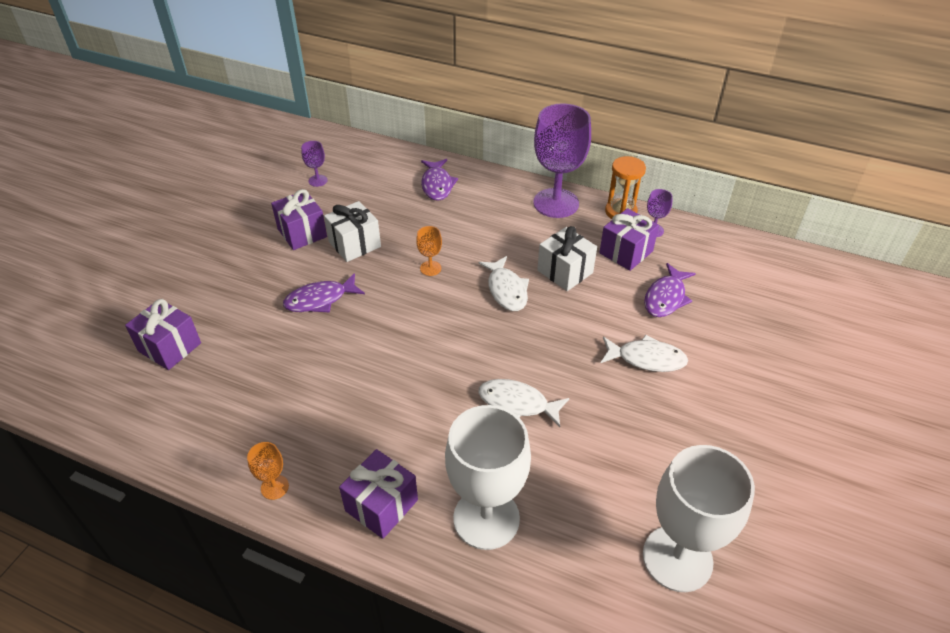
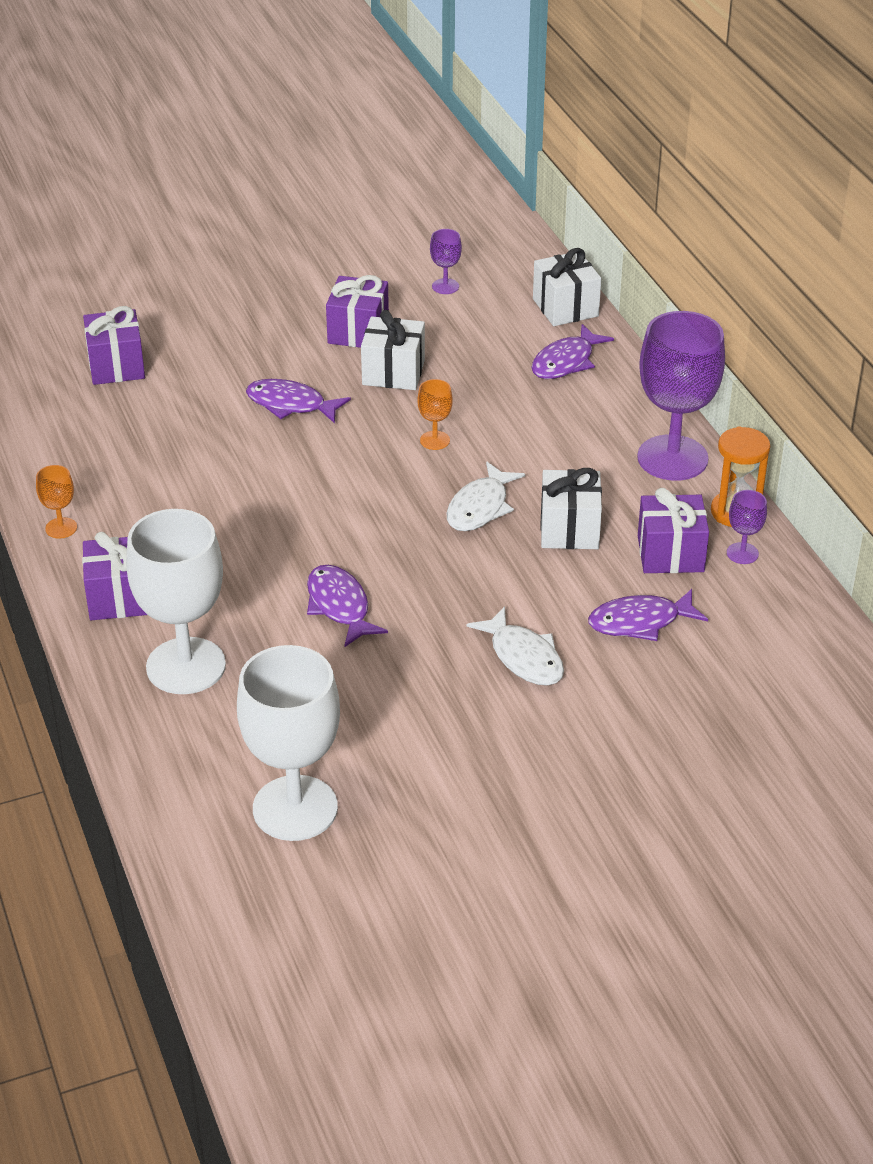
camera: 45 degrees right, 5 degrees down
(397, 157) = (565, 307): none -> white gift
(517, 404) = (339, 606): white fish -> purple fish

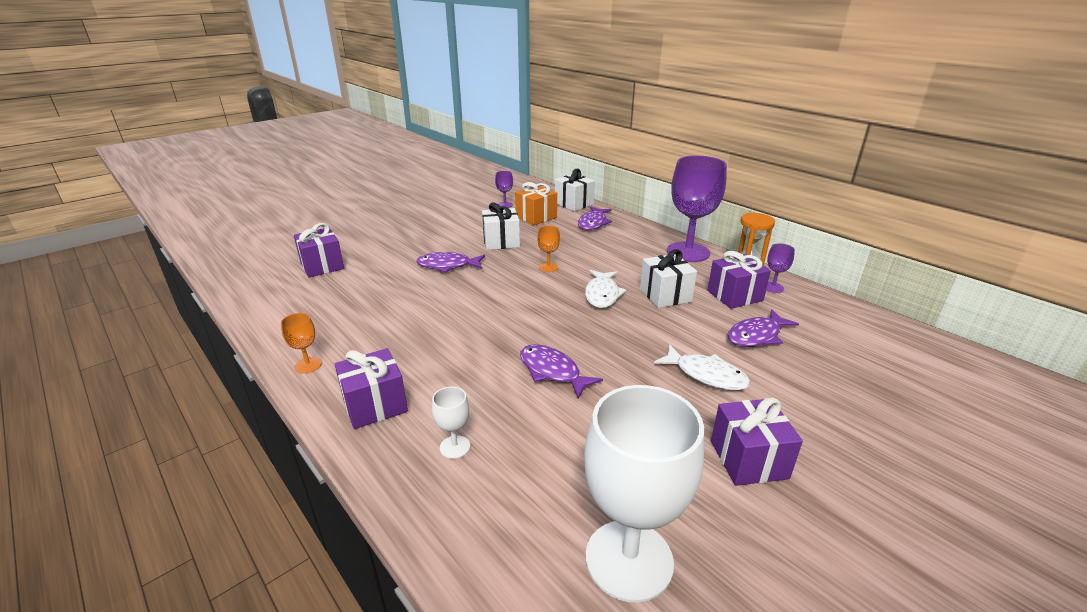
camera: 20 degrees left, 10 degrees down
(186, 666) = (455, 447): white goblet -> white goblet, size x0.43
(358, 331) = (468, 228): purple gift -> purple gift (748, 459)
(480, 328) = (536, 217): none -> orange gift

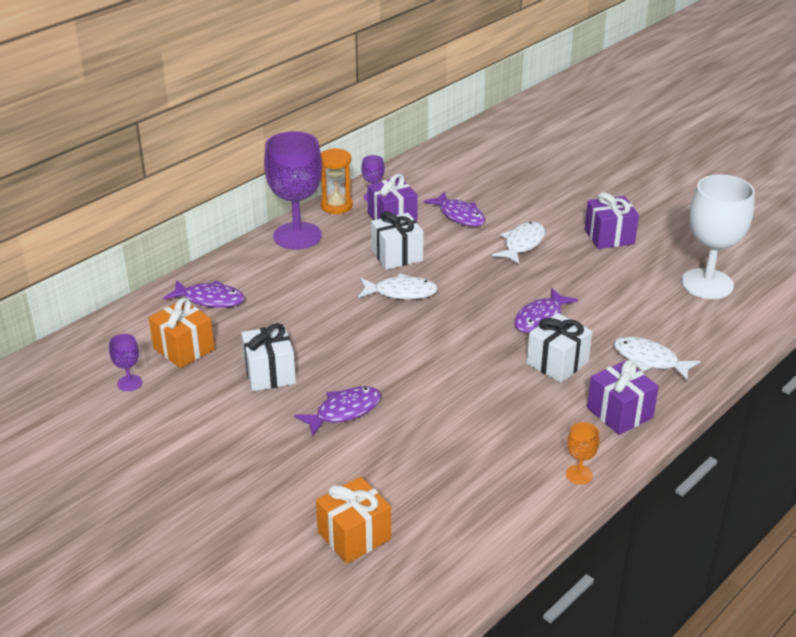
camera: 95 degrees left, 5 degrees up
(322, 266) = (354, 536): purple gift -> orange gift
(448, 266) = (344, 411): purple fish -> purple fish turned 120 degrees counterclockwise
(455, 447) = (649, 360): white goblet -> white fish
(548, 267) = (342, 330): orange goblet -> none
(574, 204) = (135, 317): white gift -> white gift (557, 363)

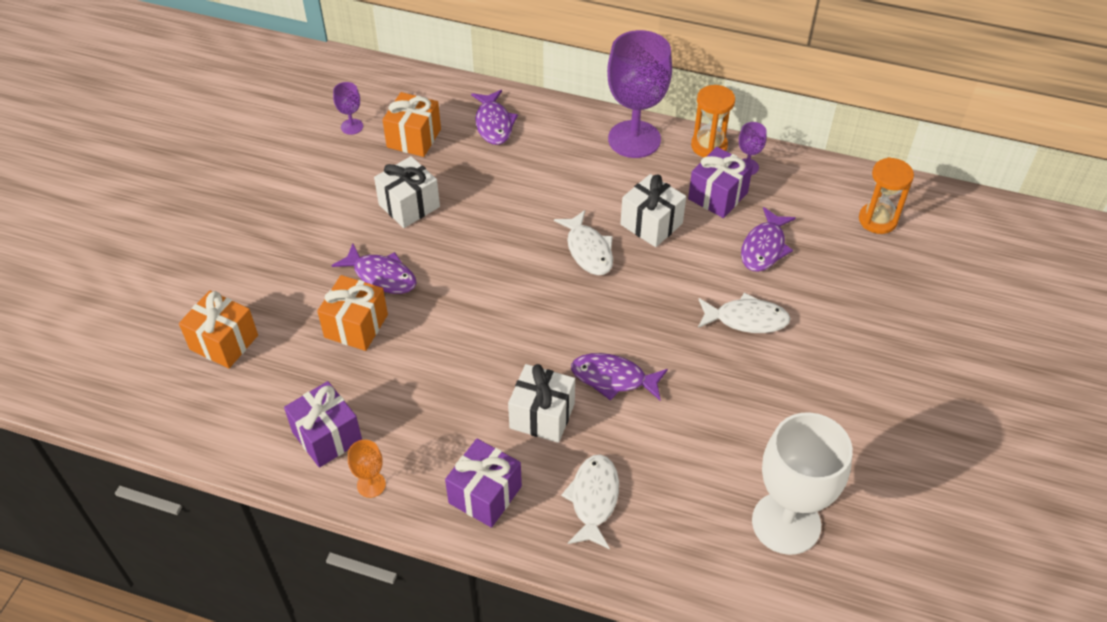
camera: 65 degrees right, 15 degrees up
(394, 441) = (356, 326): none -> orange gift
(468, 165) = (877, 220): none -> orange hourglass
(609, 236) = (821, 396): purple gift -> purple gift (327, 436)

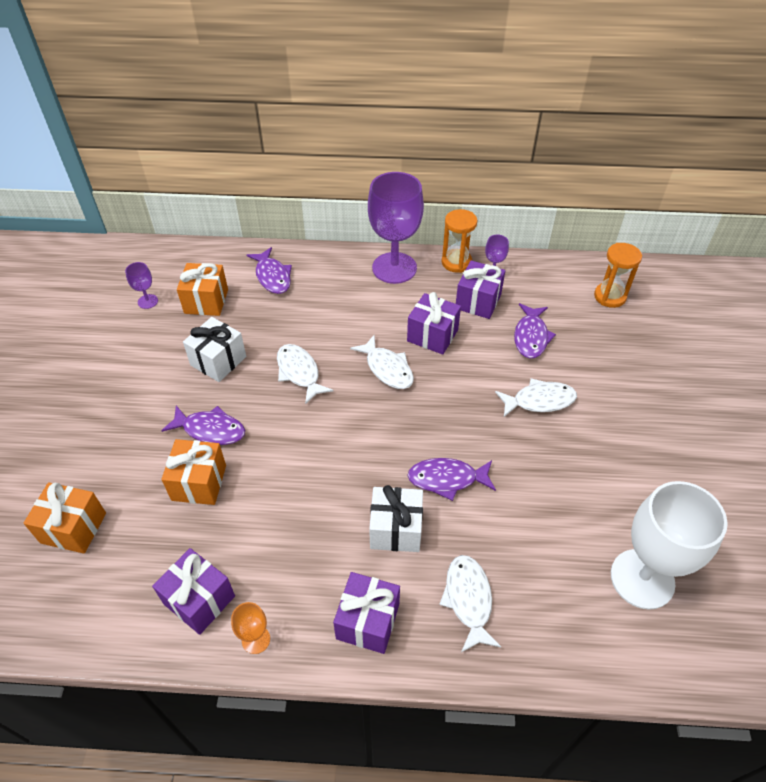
camera: 15 degrees left, 0 degrees up
(491, 235) = (299, 372): none -> white fish
(651, 224) = (432, 335): white gift -> purple gift

